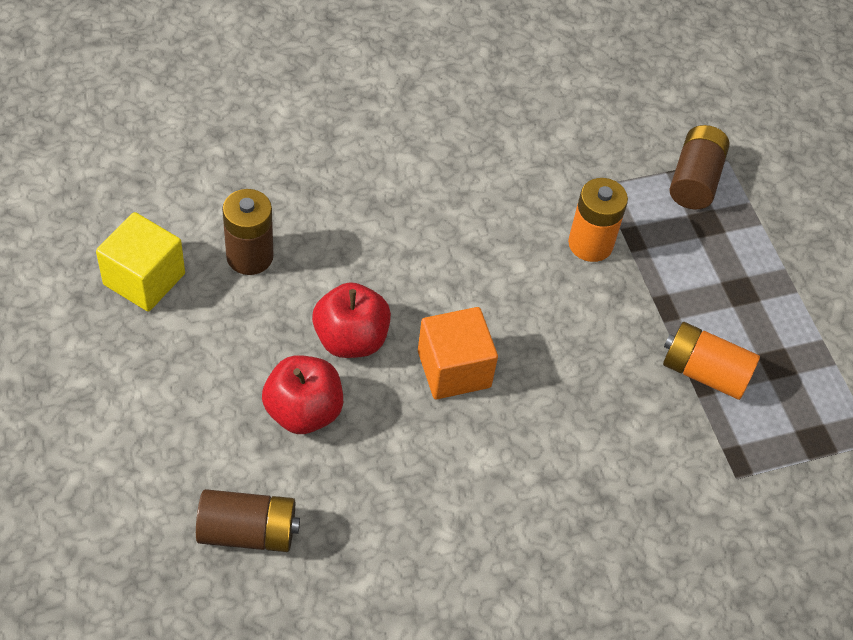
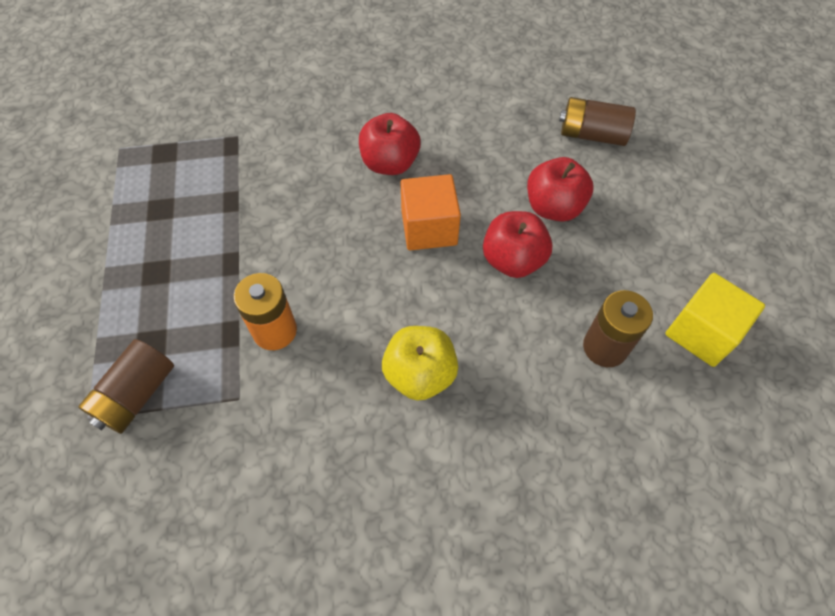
camera: 165 degrees left, 5 degrees up
(435, 217) = (420, 374): none -> yellow apple
(521, 454) = (390, 163): none -> red apple
(704, 372) = (224, 207): orange battery -> none

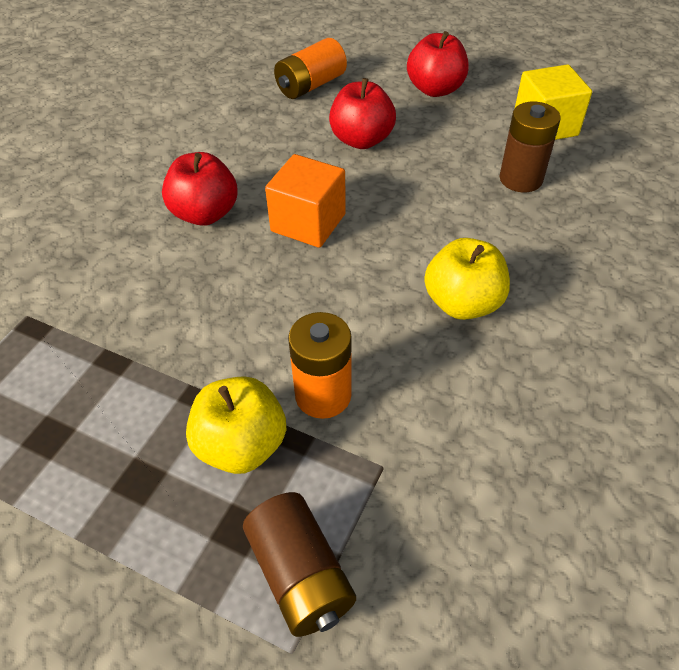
camera: 55 degrees left, 10 degrees down
(208, 308) = (241, 445): none -> yellow apple
(513, 260) = (393, 188): red apple -> red apple (435, 89)
(592, 135) = (311, 85): brown battery -> orange battery

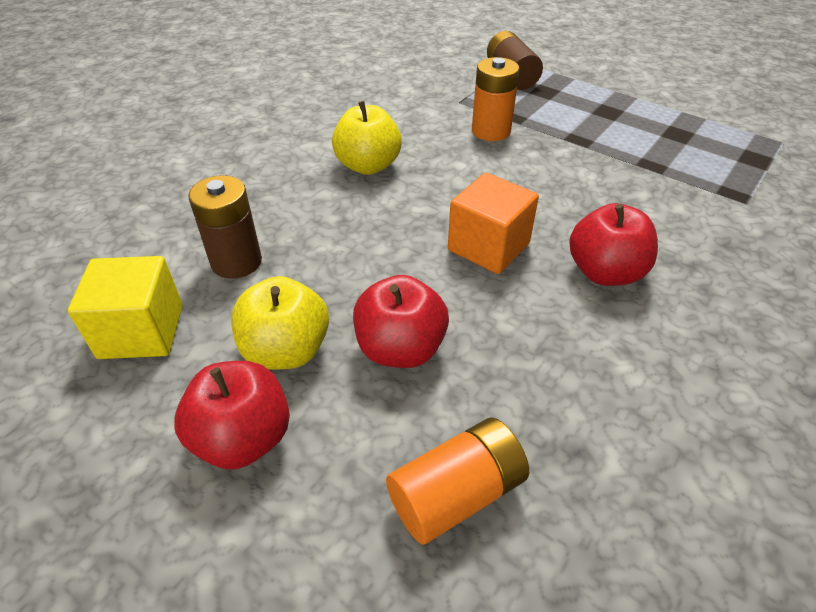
camera: 170 degrees left, 5 degrees down
(241, 445) = (546, 117): yellow apple -> yellow apple (286, 350)

